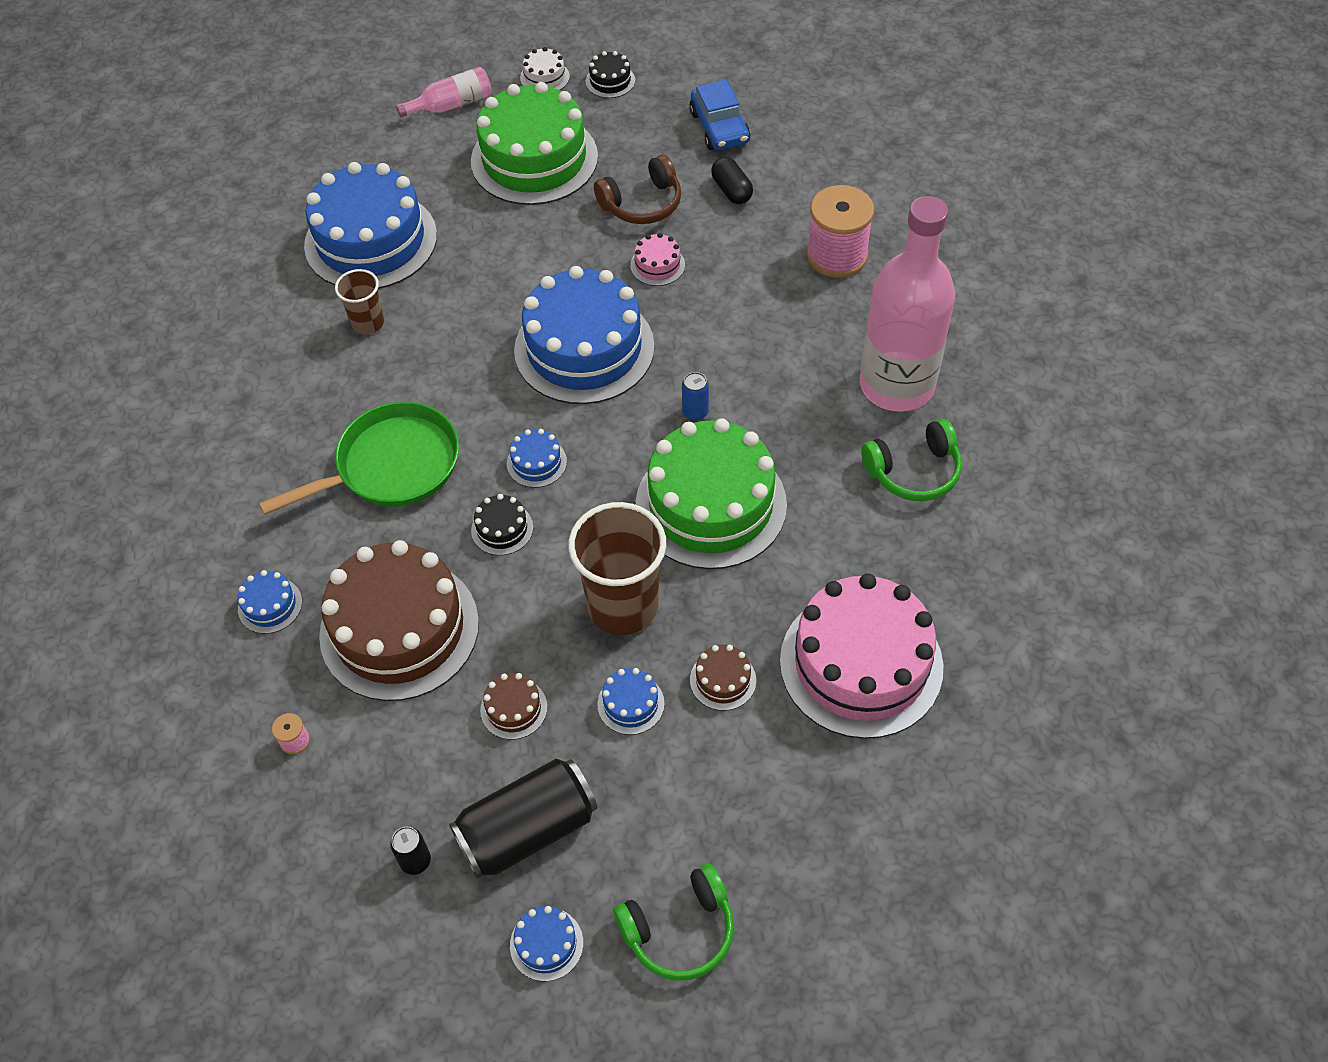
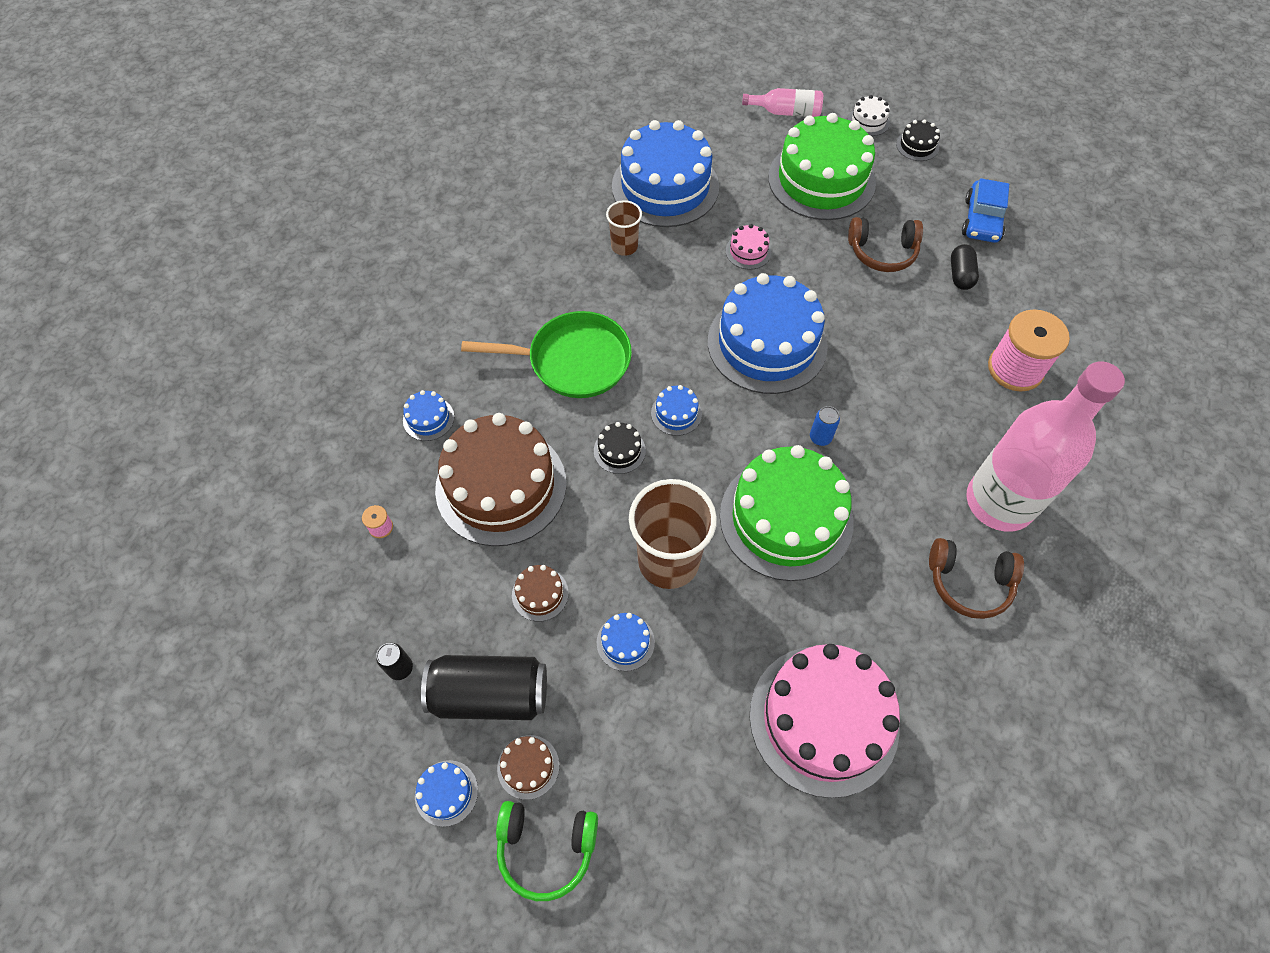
camera: 30 degrees right, 5 degrees up
(657, 265) = (864, 306): pink cake -> pink cake (748, 251)
(723, 680) = (706, 666): brown cake -> brown cake (528, 767)
(914, 471) = (969, 582): green headphones -> brown headphones

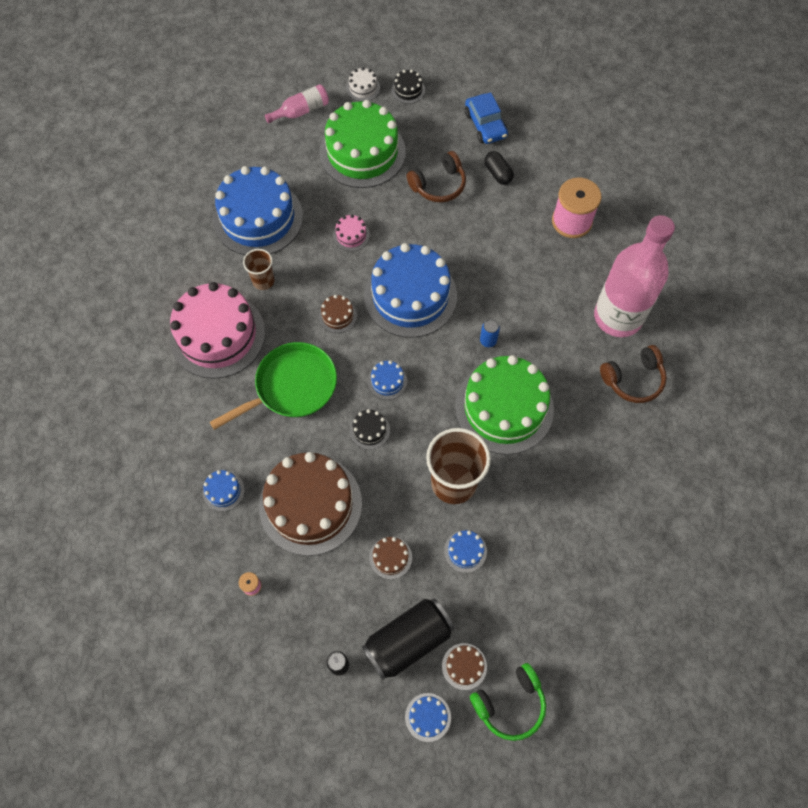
camera: 35 degrees left, 5 degrees up
(674, 320) = (337, 316): none -> brown cake
(823, 719) = (609, 517): pink cake -> pink cake (217, 335)

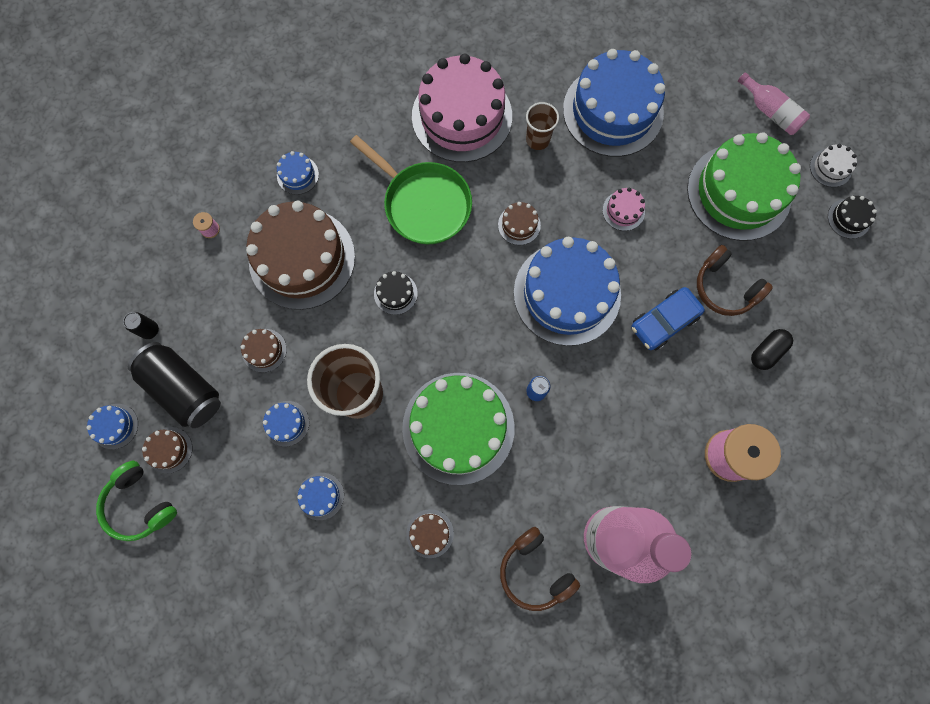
camera: 75 degrees right, 10 degrees up
(387, 381) = (456, 296): blue cake -> blue cake (320, 496)
(485, 125) = (833, 321): blue car -> blue car (663, 321)
(588, 451) = (430, 533): none -> brown cake

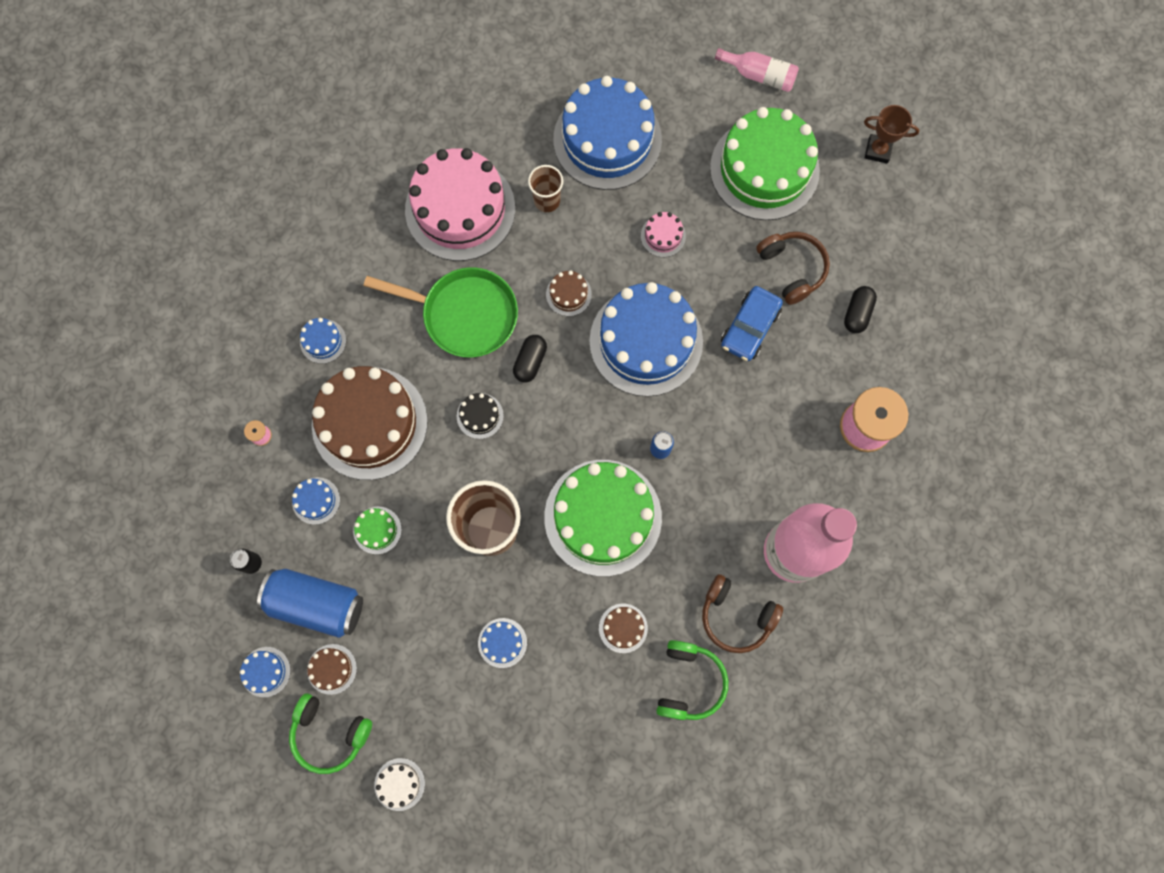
camera: 25 degrees left, 0 degrees up
(184, 389) = (316, 604): black can -> blue can
(264, 350) = (377, 530): brown cake -> green cake
(286, 423) = (435, 590): blue cake -> blue cake (316, 500)
(459, 267) = (530, 362): none -> black capsule
(465, 610) = (689, 682): none -> green headphones
(724, 287) = (792, 269): brown headphones -> brown headphones turned 135 degrees counterclockwise
(830, 168) = (840, 107): white cake -> white cake (399, 784)
(849, 218) = (878, 150): black cake -> brown trophy

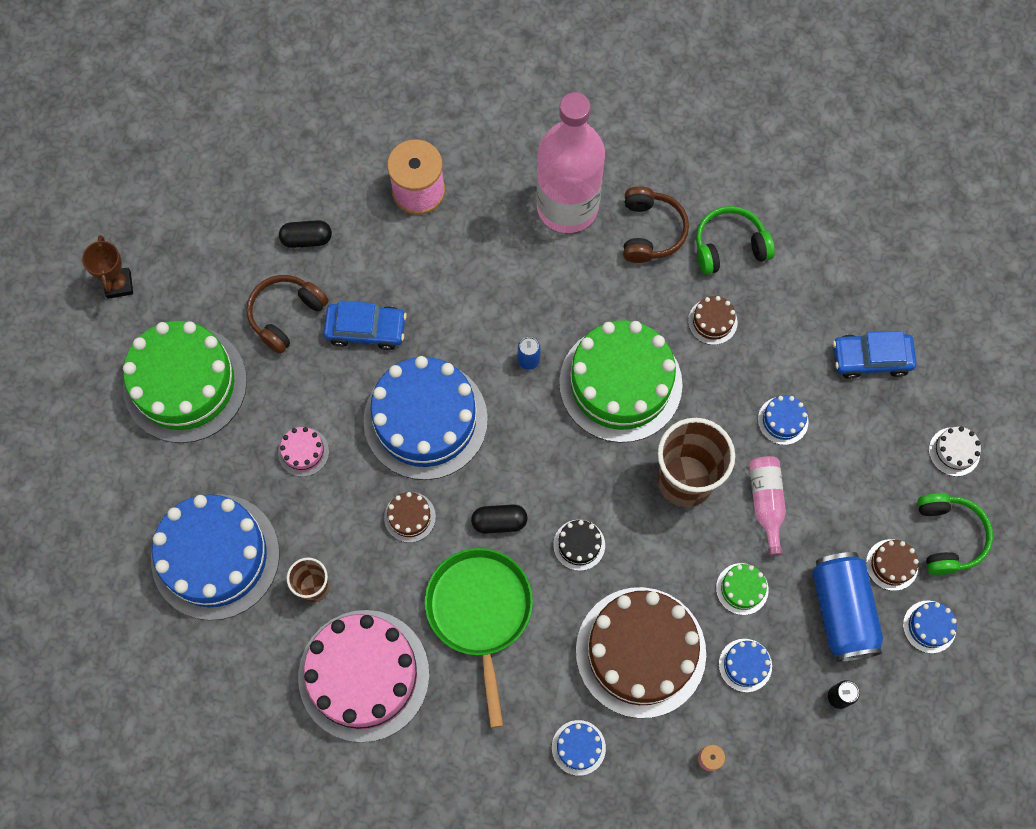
camera: 115 degrees left, 5 degrees down
(521, 756) = (871, 358): none -> blue car
(759, 75) = (75, 432): pink bottle -> pink bottle (766, 502)

